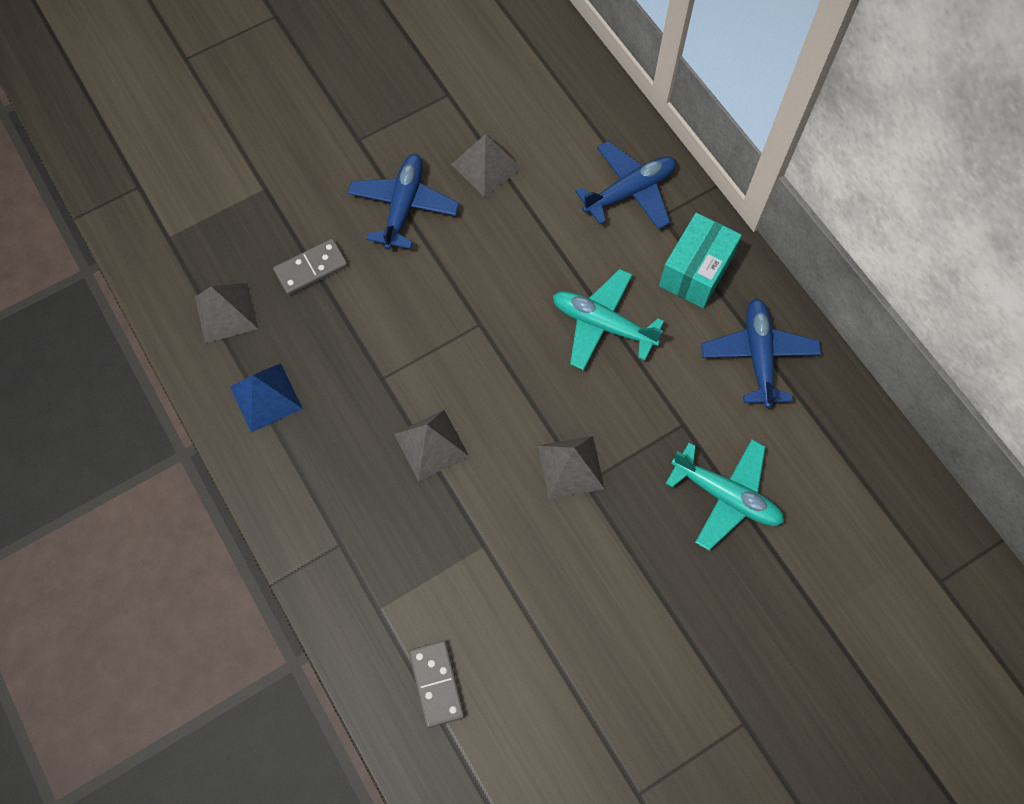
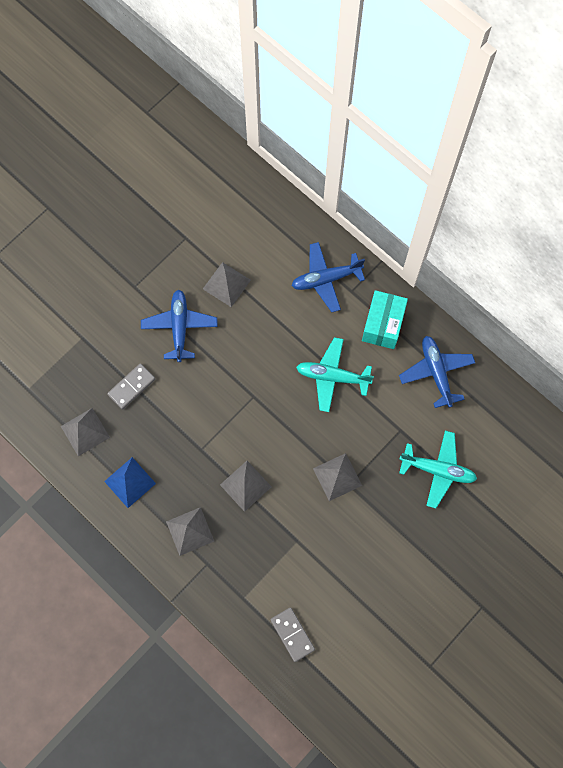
camera: 15 degrees left, 5 degrees up
(330, 489) = (190, 531): none -> grey pyramid
(629, 192) = (326, 279): blue plane -> blue plane turned 150 degrees counterclockwise

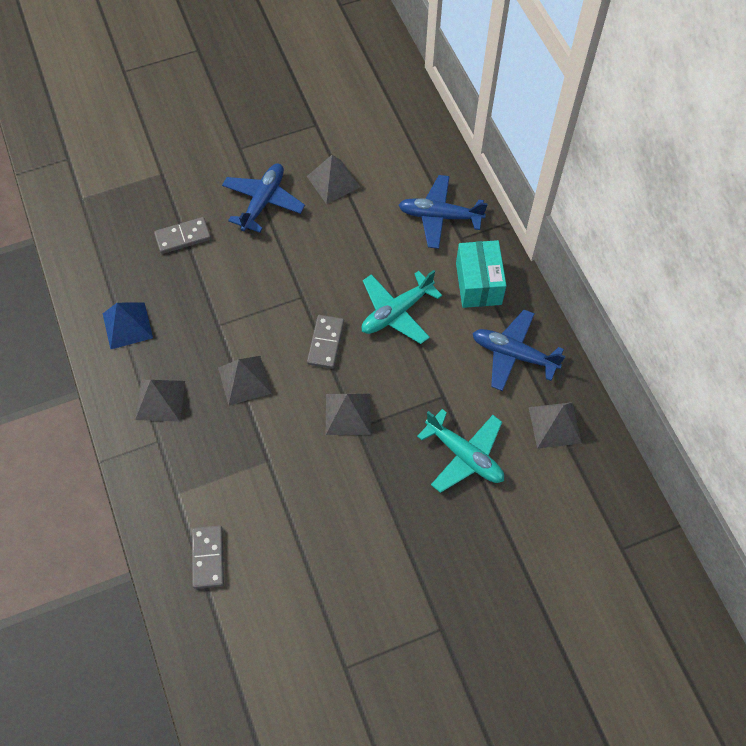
camera: 25 degrees right, 10 degrees down
(85, 431) = (112, 259): grey pyramid -> grey pyramid (554, 425)
(291, 427) = (326, 343): none -> grey domino
(332, 377) = (397, 312): turquoise plane -> turquoise plane turned 75 degrees counterclockwise
(383, 325) = (478, 283): turquoise box -> turquoise box turned 45 degrees counterclockwise
(436, 373) = (514, 354): blue plane -> blue plane turned 75 degrees counterclockwise

